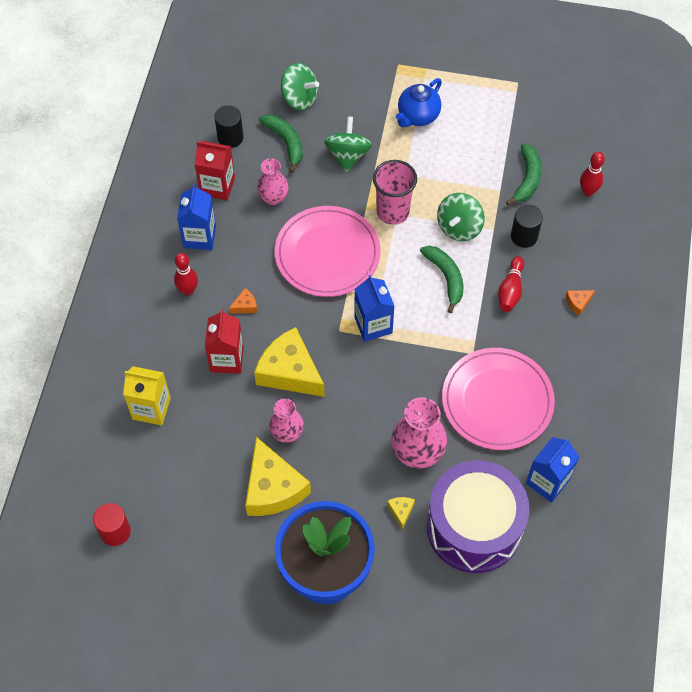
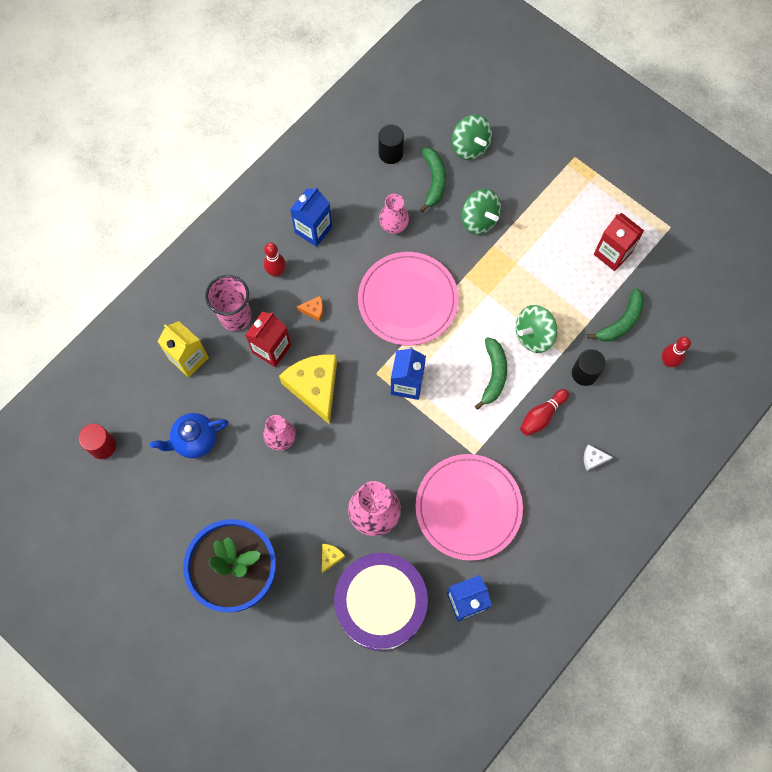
camera: 30 degrees right, 10 degrees up
(217, 186) = (354, 192): red carton -> red carton (612, 253)
(273, 488) = (242, 479): yellow cheese -> none
(348, 155) = (479, 220): green spinning top -> green spinning top turned 105 degrees clockwise
(393, 212) = (485, 291): pink cup -> pink cup (235, 316)
(418, 116) = (561, 214): blue teapot -> blue teapot (195, 440)
(578, 303) = (593, 459): orange cheese -> white cheese

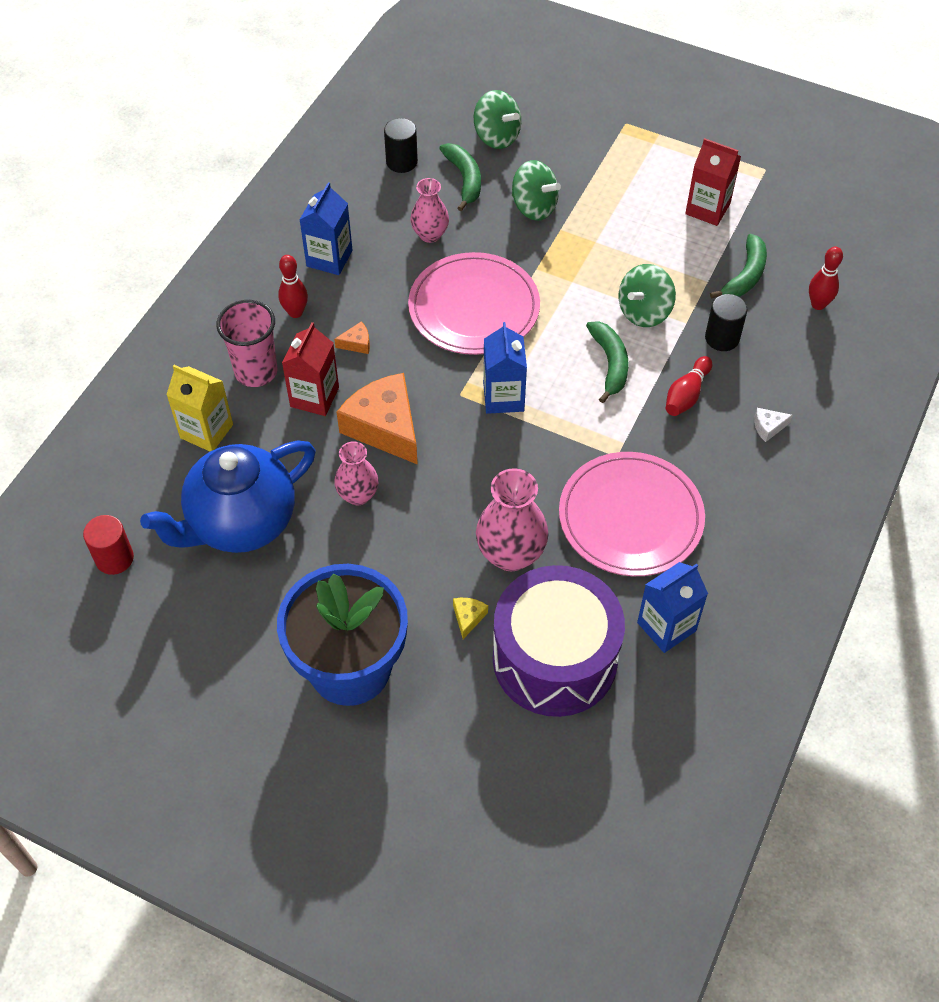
camera: 15 degrees left, 15 degrees down
(195, 440) = (241, 523): blue teapot -> blue teapot, size x1.74
(314, 387) = (384, 427): yellow cheese -> orange cheese

